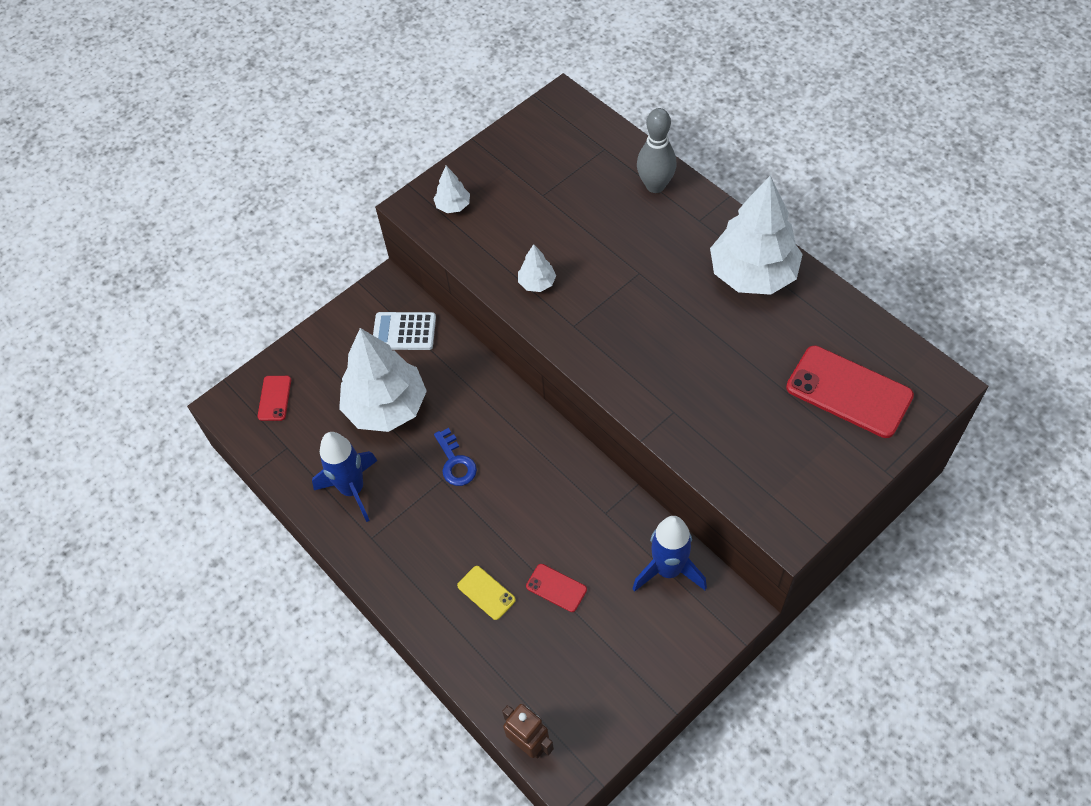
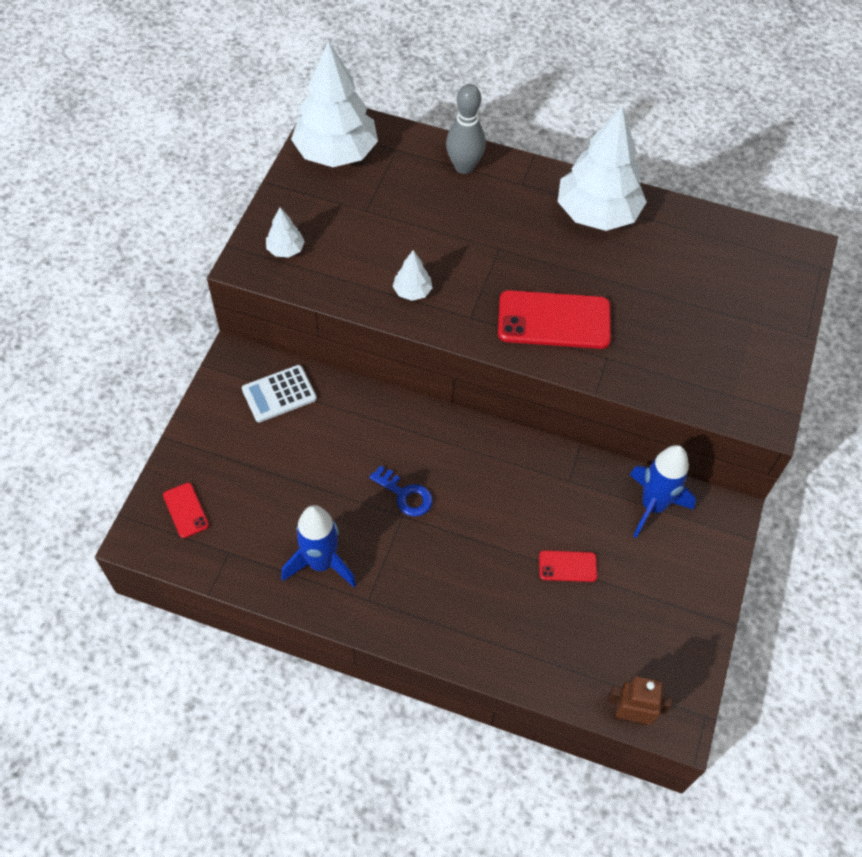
camera: 35 degrees left, 0 degrees up
(386, 407) = (305, 471): white tree -> white tree (336, 153)
(486, 593) = (508, 600): yellow phone -> none
(849, 392) = (737, 283): red phone -> red phone (554, 320)

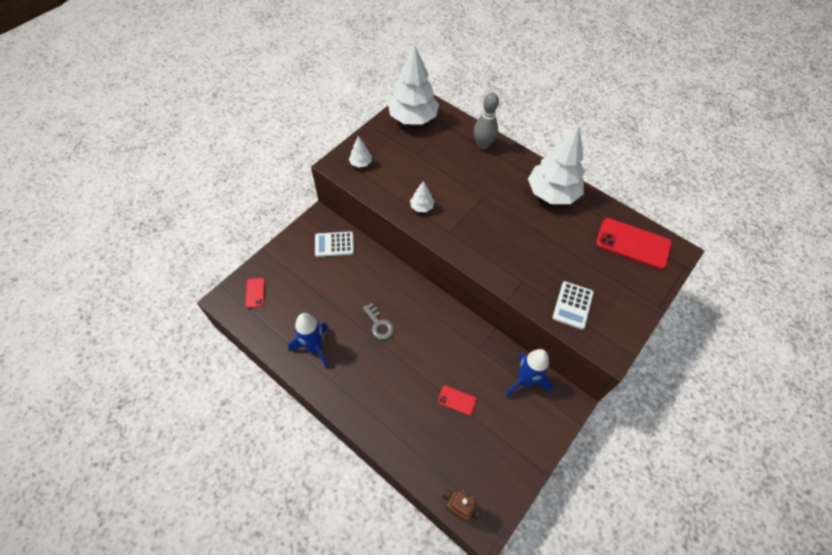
camera: 20 degrees right, 0 degrees up
(405, 495) = (379, 324): blue key -> grey key
(554, 320) = (499, 248): red phone -> red phone (633, 243)
(690, 371) = (572, 305): none -> white calculator

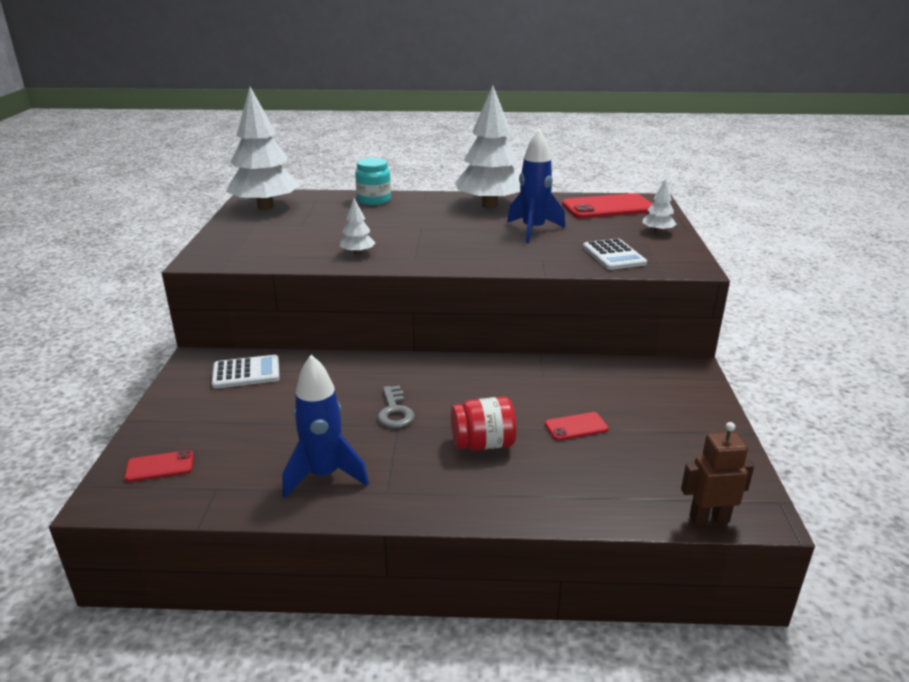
camera: 35 degrees left, 30 degrees down
(255, 293) = (160, 466): red phone -> red phone turned 60 degrees counterclockwise
(334, 244) = (246, 373): white calculator -> white calculator turned 150 degrees counterclockwise
(361, 163) = (235, 250): white tree -> white tree (657, 232)
(379, 324) = (395, 411): grey key -> grey key turned 60 degrees clockwise
(400, 378) = (483, 444): none -> red jar
(483, 145) = (374, 200): grey bowling pin -> turquoise jar
(525, 381) = (626, 376): blue rocket -> blue rocket (533, 230)

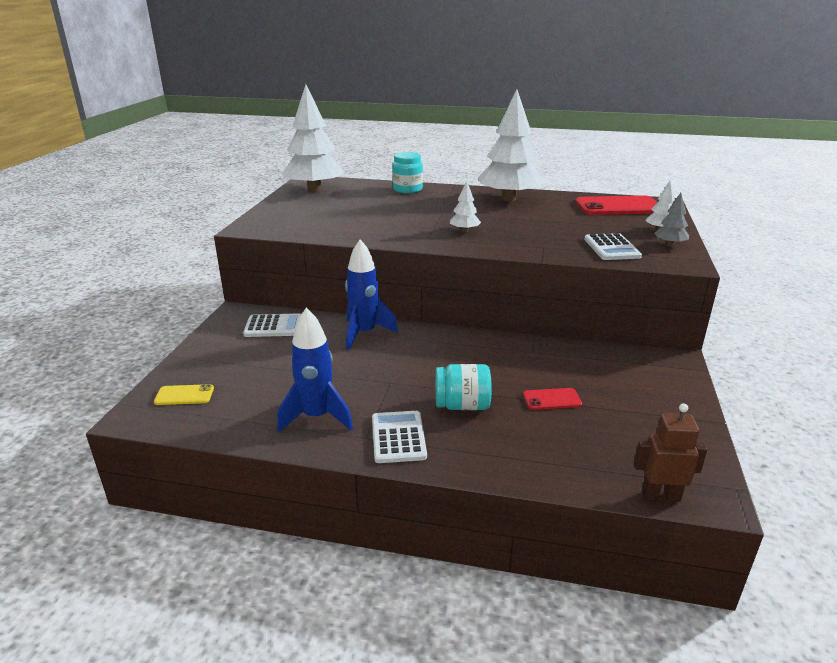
camera: 10 degrees right, 0 degrees up
(160, 466) = (184, 395): red phone -> yellow phone
(357, 253) = (380, 231): white tree -> white tree (464, 231)
(395, 411) = (391, 370): grey key -> none
(422, 488) = (398, 437): none -> white calculator
(483, 444) = (462, 405): red jar -> turquoise jar
(533, 230) = (542, 222): blue rocket -> blue rocket (364, 333)
(671, 247) = (670, 244): none -> grey tree

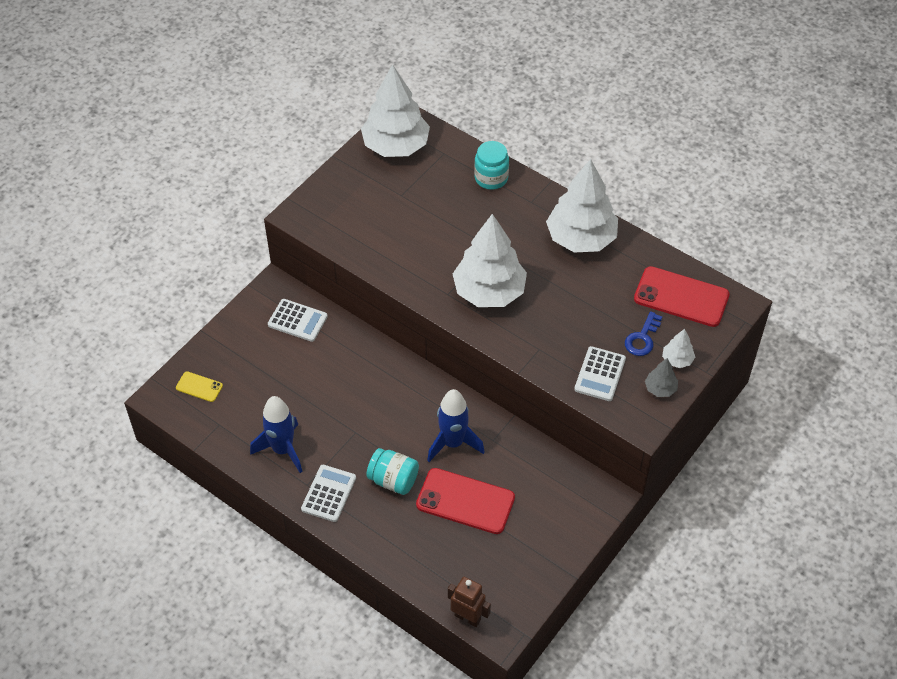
camera: 25 degrees right, 25 degrees up
(364, 333) = (367, 360): blue rocket -> blue rocket (453, 443)
(464, 231) = (489, 292): white tree -> white tree, size x2.32
(551, 399) = (465, 501): red phone -> red phone, size x2.01
(618, 227) = (642, 338): none -> blue key

